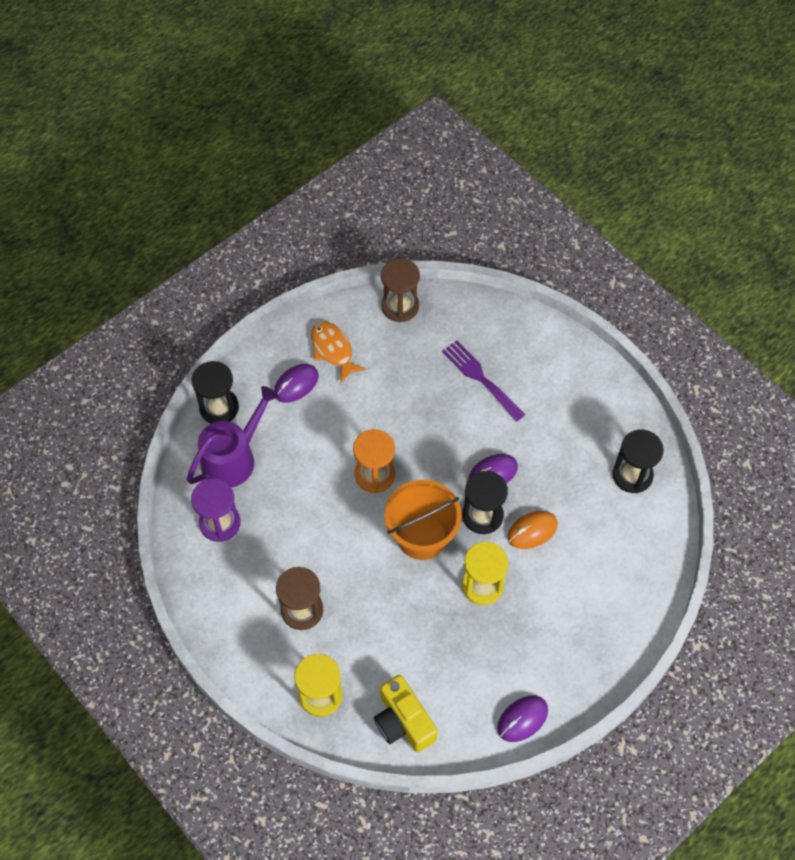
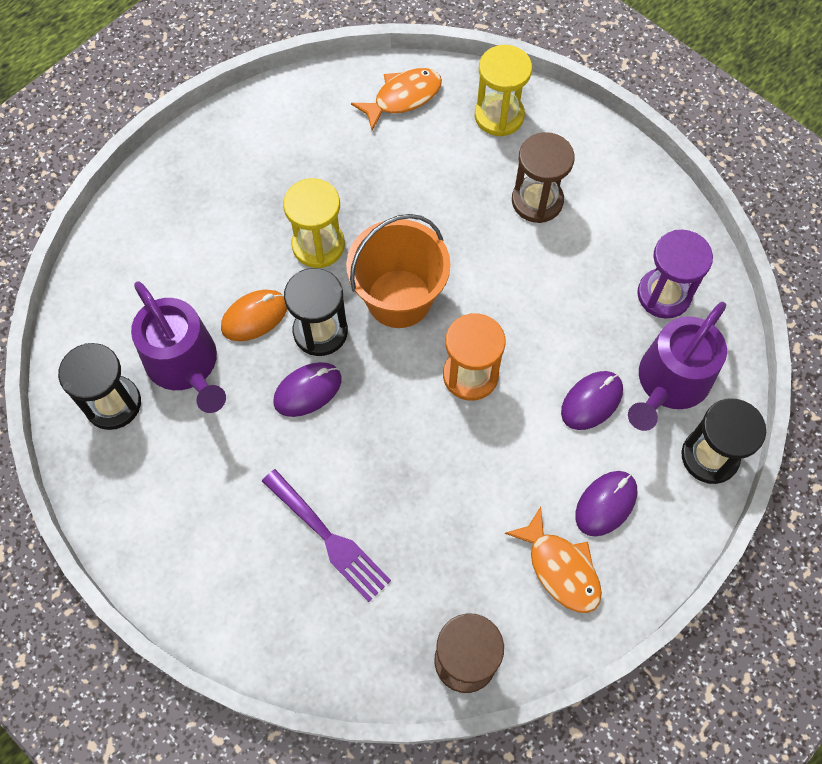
camera: 175 degrees right, 5 degrees up
(403, 721) = (403, 98): yellow camera -> orange fish
(522, 719) = (270, 110): purple mouse -> purple mouse (591, 401)
(582, 499) = (185, 365): none -> purple watering can

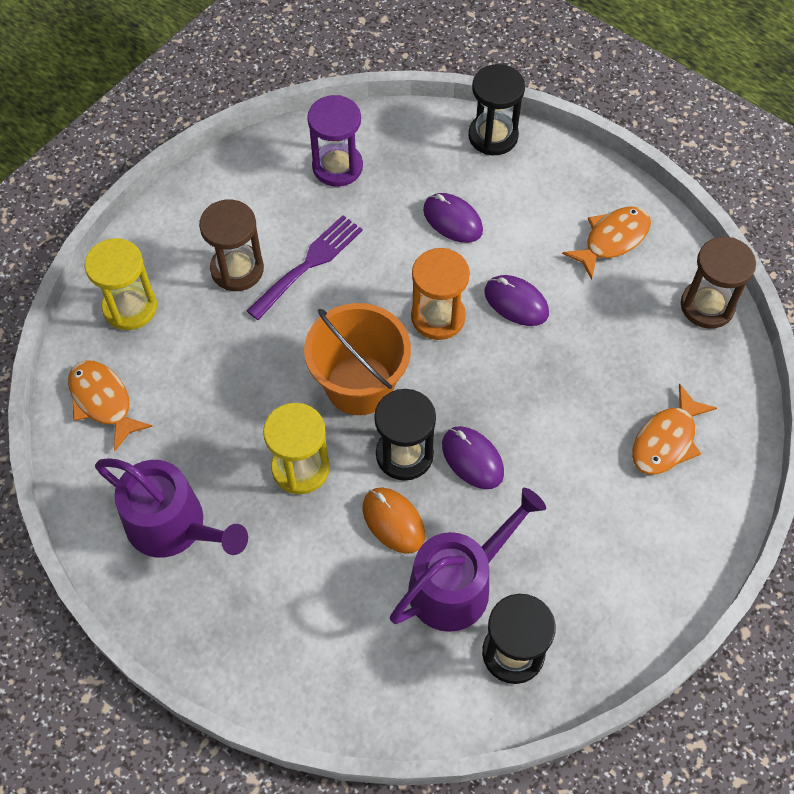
camera: 95 degrees left, 5 degrees down
(303, 582) = (666, 440): none -> orange fish
(329, 538) = (621, 423): purple fork -> purple fork (309, 264)
(606, 504) = (548, 208): purple mouse -> purple mouse (516, 302)
(669, 383) = (427, 163): purple watering can -> purple watering can (173, 526)

